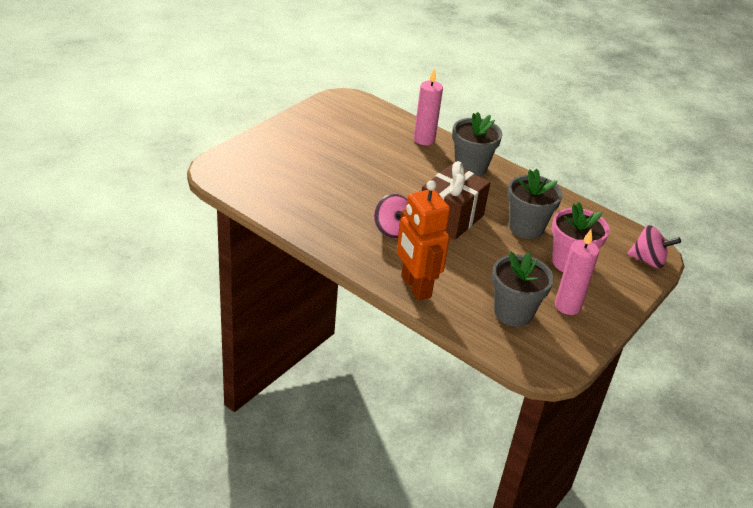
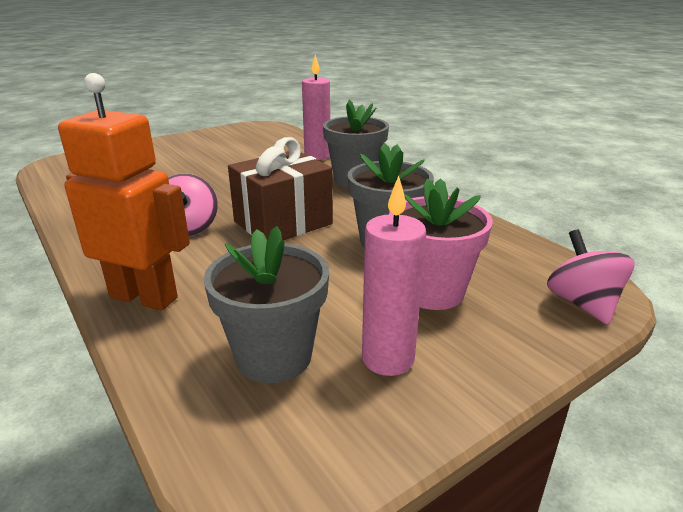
camera: 20 degrees right, 10 degrees down
(415, 287) = (144, 297): orange robot -> orange robot turned 120 degrees clockwise
(648, 260) = (582, 303): pink spinning top -> pink spinning top turned 135 degrees counterclockwise

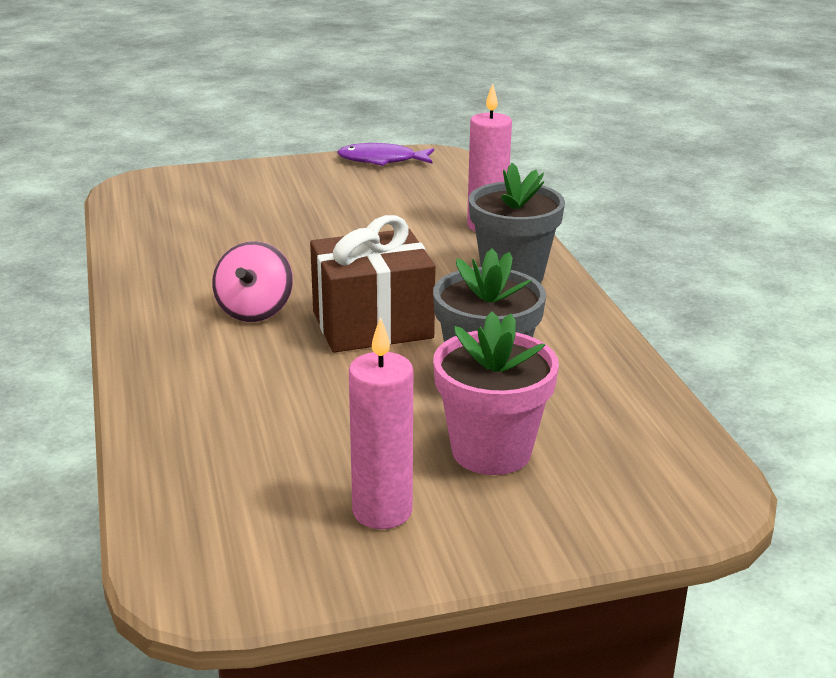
camera: 20 degrees right, 0 degrees up
(144, 297) = (168, 388): orange robot -> none
(225, 131) = (382, 160): none -> purple fish
(274, 356) = (266, 481): grey flower pot -> none
(582, 303) = (667, 506): pink spinning top -> none

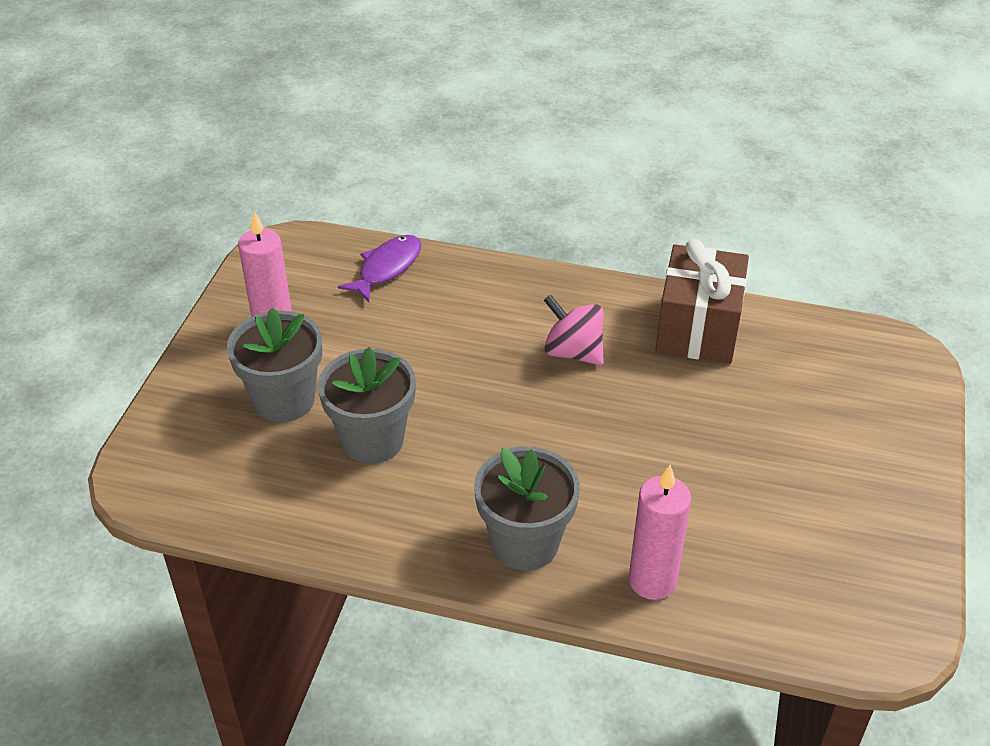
camera: 120 degrees right, 15 degrees up
(372, 325) = (501, 409): brown gift -> brown gift (697, 329)
(382, 160) = (903, 574): purple fish -> purple fish (387, 268)
(491, 451) = (284, 400): pink flower pot -> grey flower pot

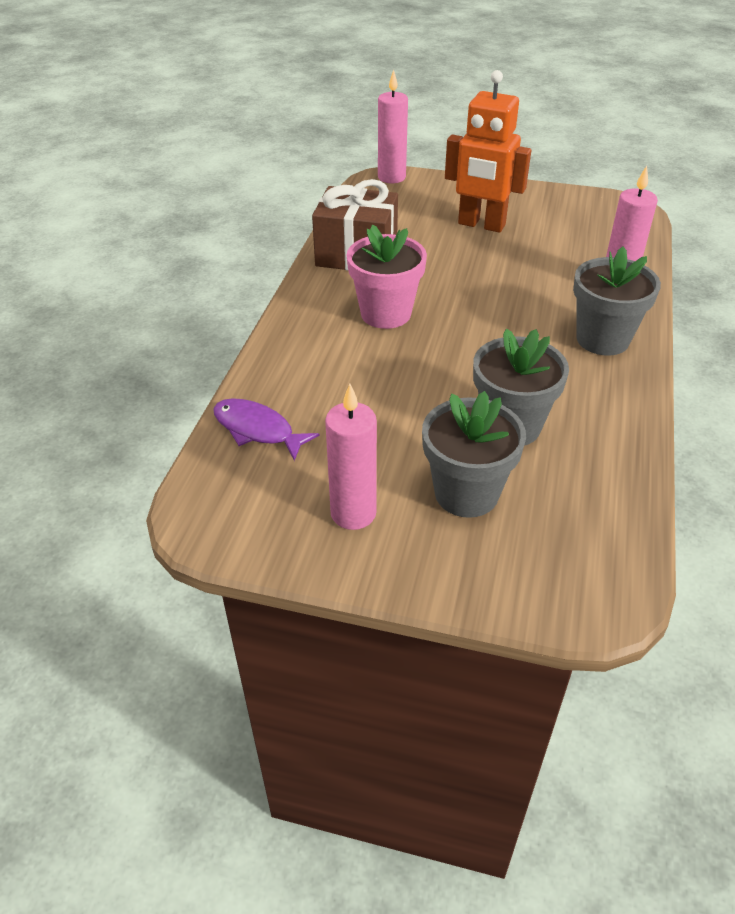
camera: 90 degrees left, 0 degrees up
(573, 352) = (386, 313): pink spinning top -> pink flower pot
(795, 450) = (481, 225): none -> orange robot
(914, 363) = (391, 177): none -> pink candle

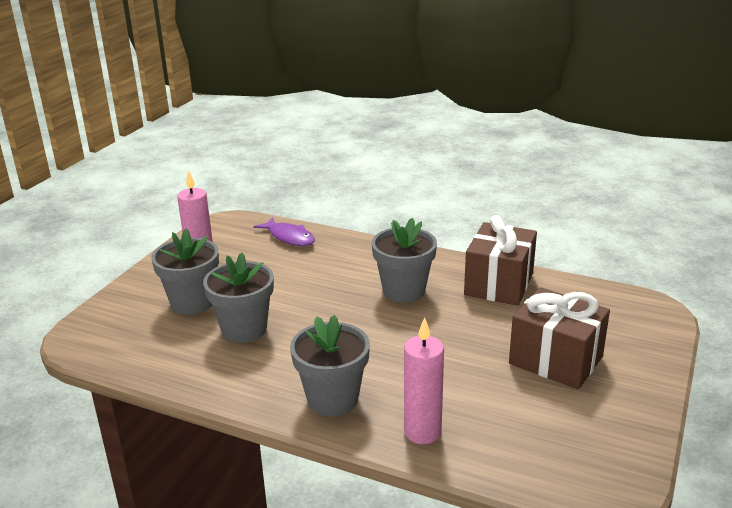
camera: 100 degrees right, 15 degrees down
(257, 430) = (289, 237): purple fish -> purple fish turned 90 degrees clockwise
(386, 313) = (404, 291): pink flower pot -> grey flower pot
(391, 177) = (661, 315): pink candle -> none
(481, 225) = (555, 360): orange robot -> brown gift

